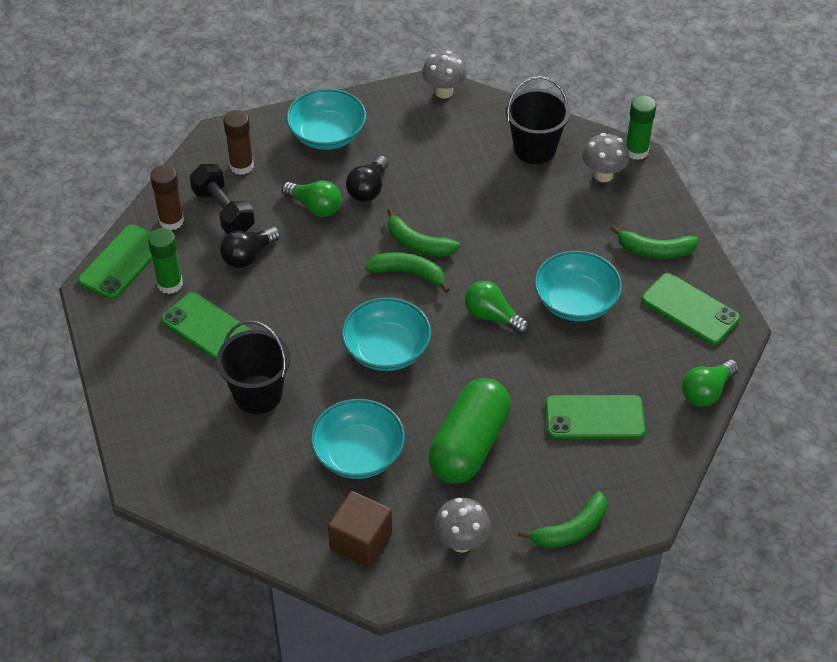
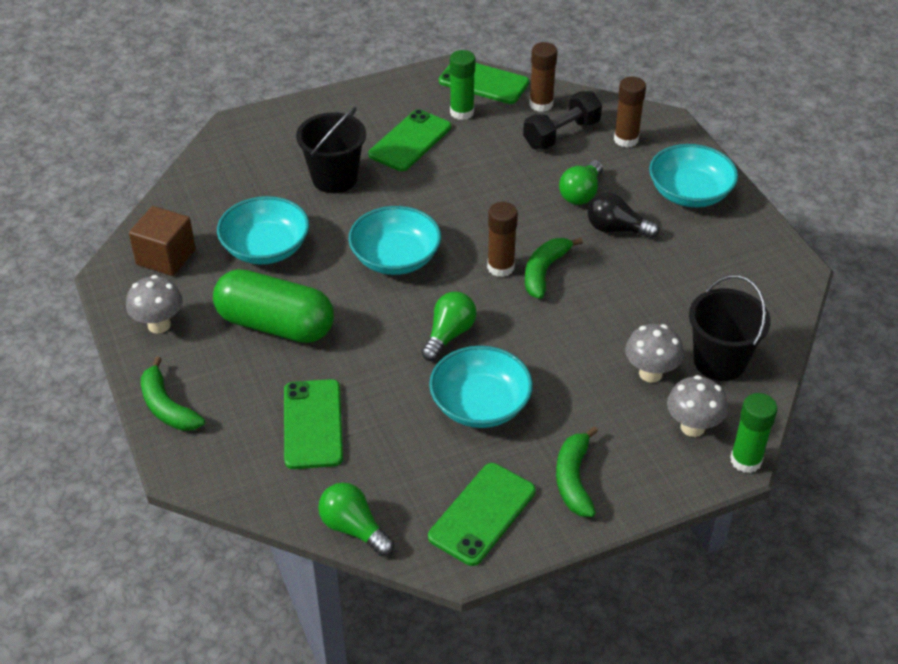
camera: 85 degrees right, 5 degrees down
(248, 256) = (505, 156): black light bulb -> none
(408, 273) = (500, 267): green banana -> brown glue stick
(444, 92) = (790, 278): grey mushroom -> grey mushroom (650, 373)

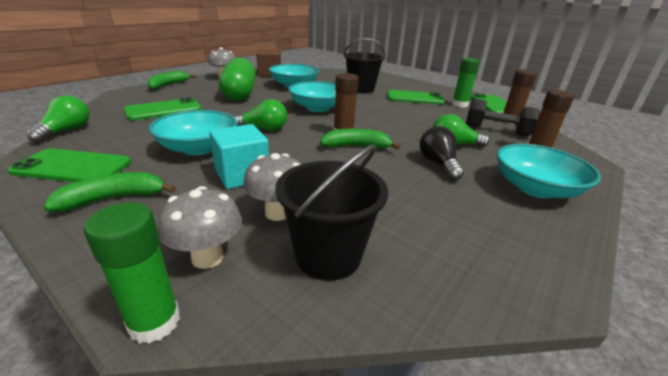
camera: 60 degrees right, 15 degrees down
(568, 381) = (242, 175): none -> turquoise cube

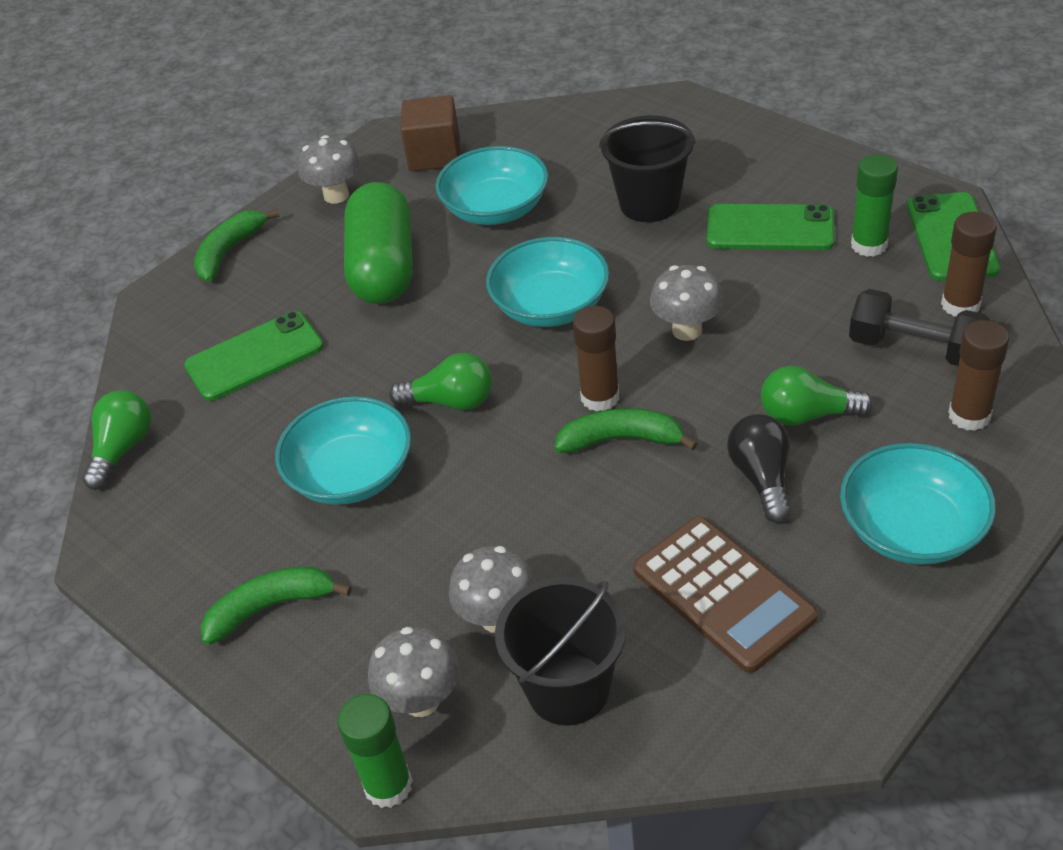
camera: 10 degrees right, 15 degrees up
(73, 167) = (182, 544): green phone -> none
(242, 175) = (435, 539): turquoise cube -> none
(384, 118) = (687, 330): none -> grey mushroom
(432, 209) = (723, 593): none -> brown calculator

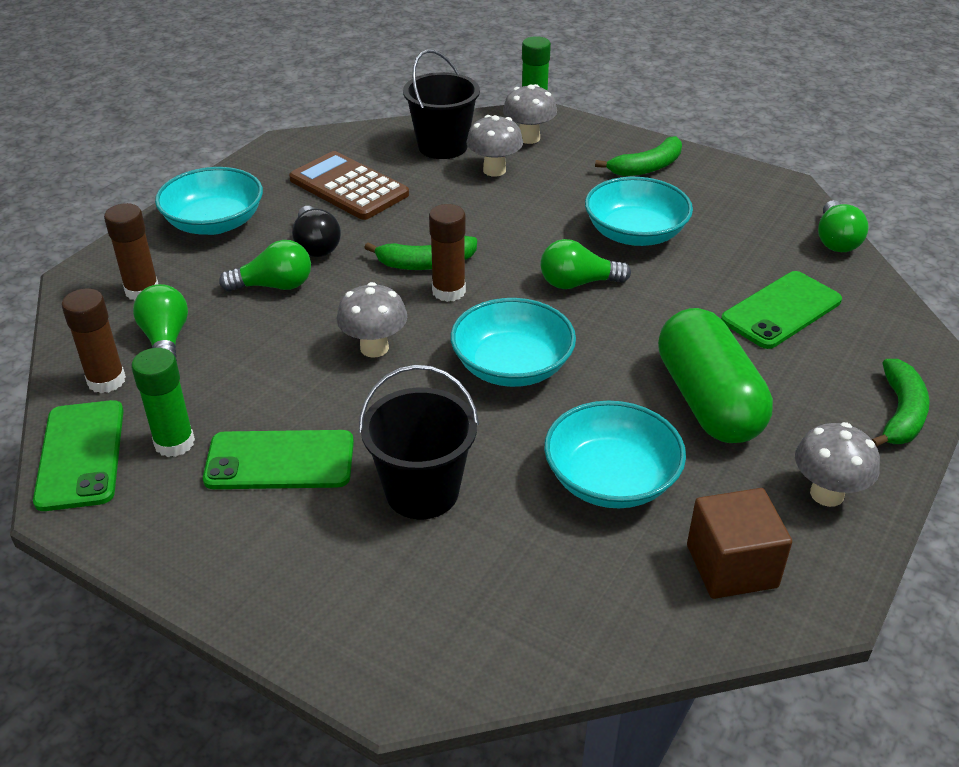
camera: 165 degrees right, 5 degrees down
(915, 348) = (166, 340): black dumbbell -> green light bulb

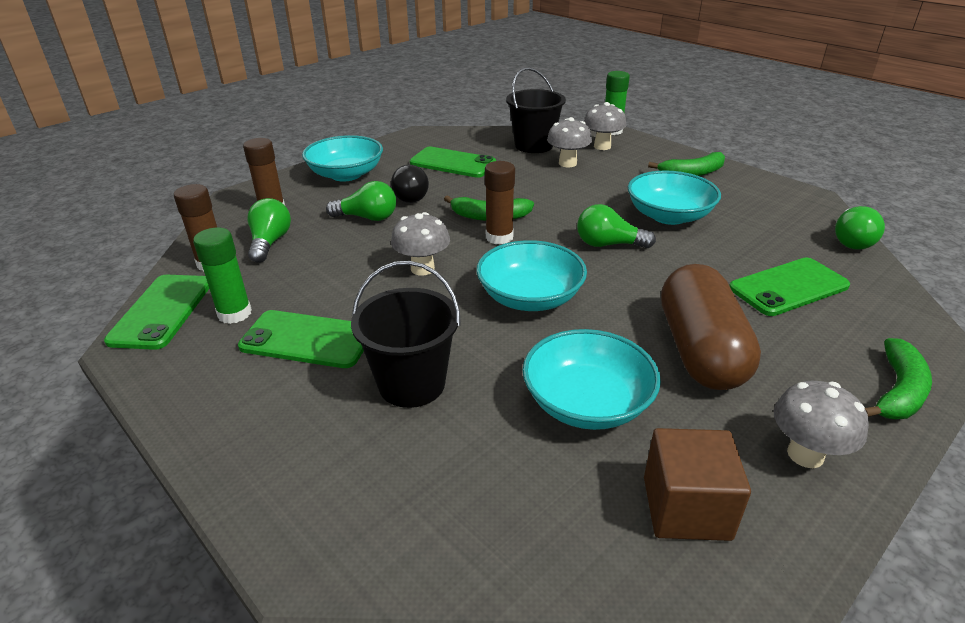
camera: 15 degrees right, 5 degrees down
(348, 187) = (453, 163): brown calculator -> green phone
(707, 401) = (700, 350): green capsule -> brown capsule

